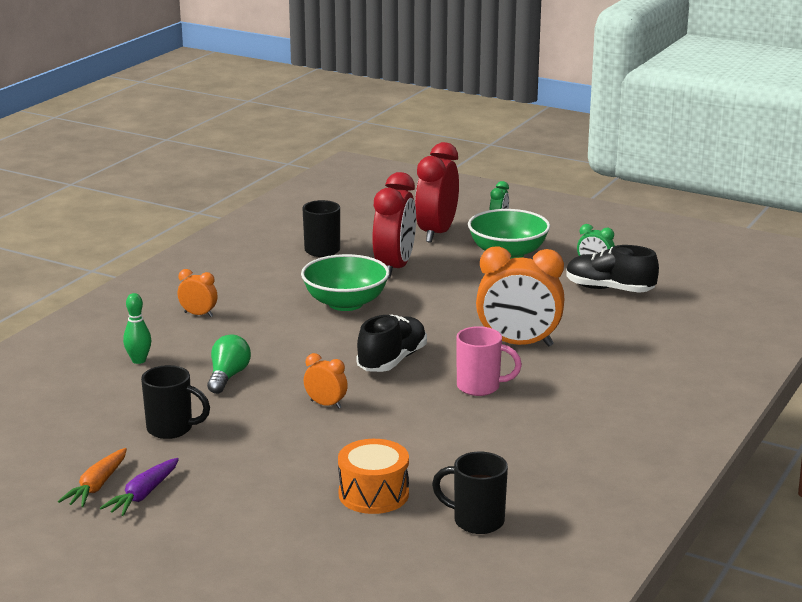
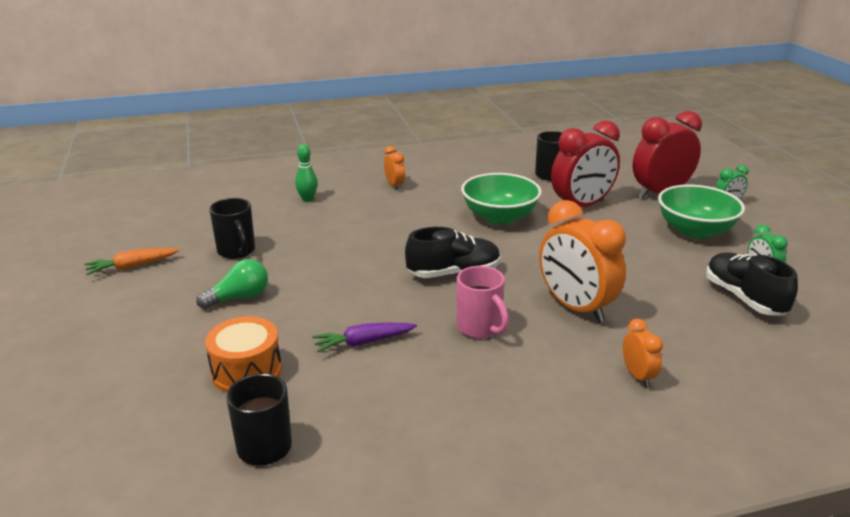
camera: 45 degrees right, 5 degrees up
(143, 495) = (138, 286): purple carrot -> purple carrot (363, 342)
(228, 377) = (332, 233): green light bulb -> green light bulb (239, 297)
(326, 404) = (350, 283): orange clock -> orange clock (637, 376)

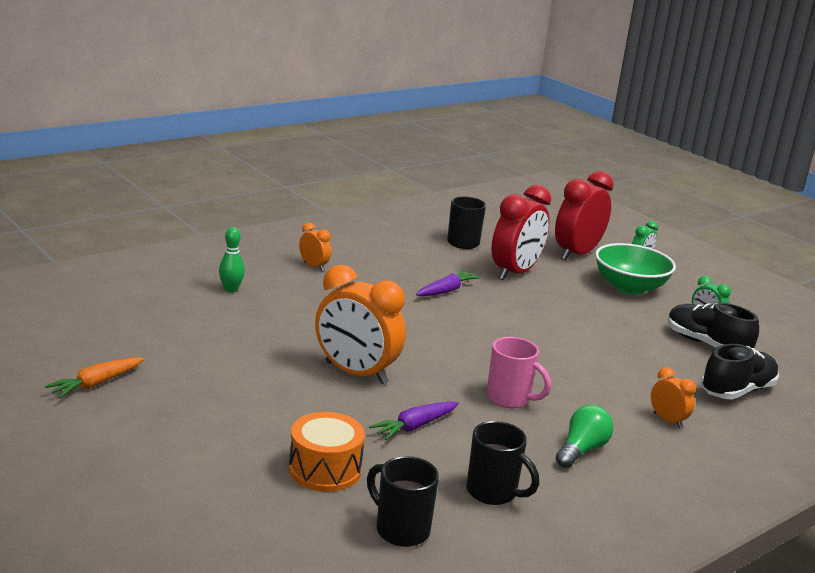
camera: 25 degrees left, 5 degrees down
(237, 251) = (203, 354): black mug -> black mug (493, 493)
(239, 297) = (251, 401): green light bulb -> green light bulb (581, 450)
(454, 273) = (446, 351): black shoe -> black shoe (737, 391)
(499, 217) = (446, 291): green bowl -> purple carrot
(575, 308) = (578, 370): orange clock -> orange clock (356, 373)

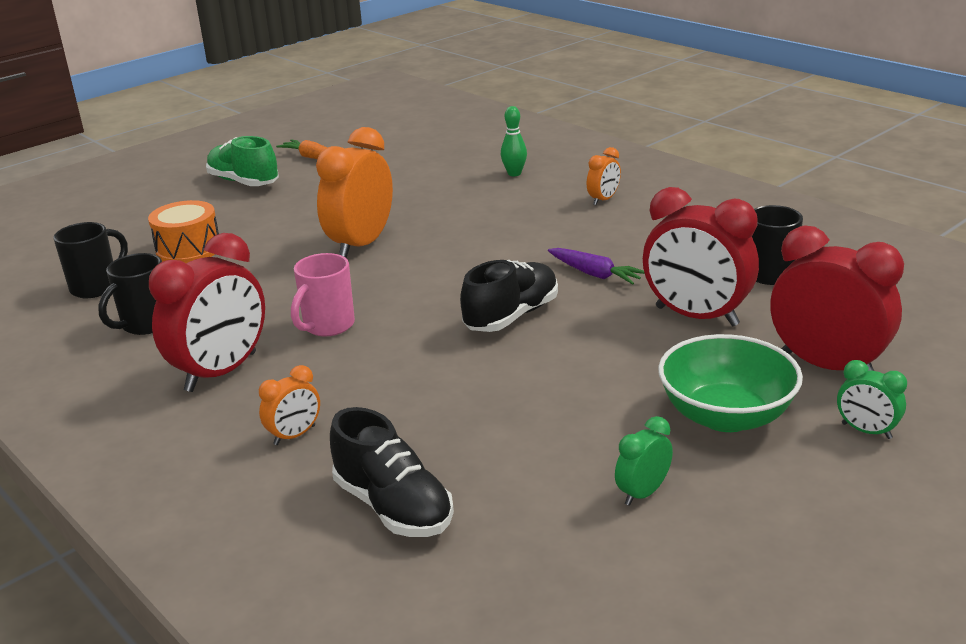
camera: 90 degrees right, 5 degrees up
(141, 432) = (244, 182): none -> green shoe
(414, 426) = (262, 280): purple carrot -> none
(581, 450) = (221, 372): green light bulb -> red clock
(706, 344) = (546, 486): black shoe -> black shoe (511, 316)

